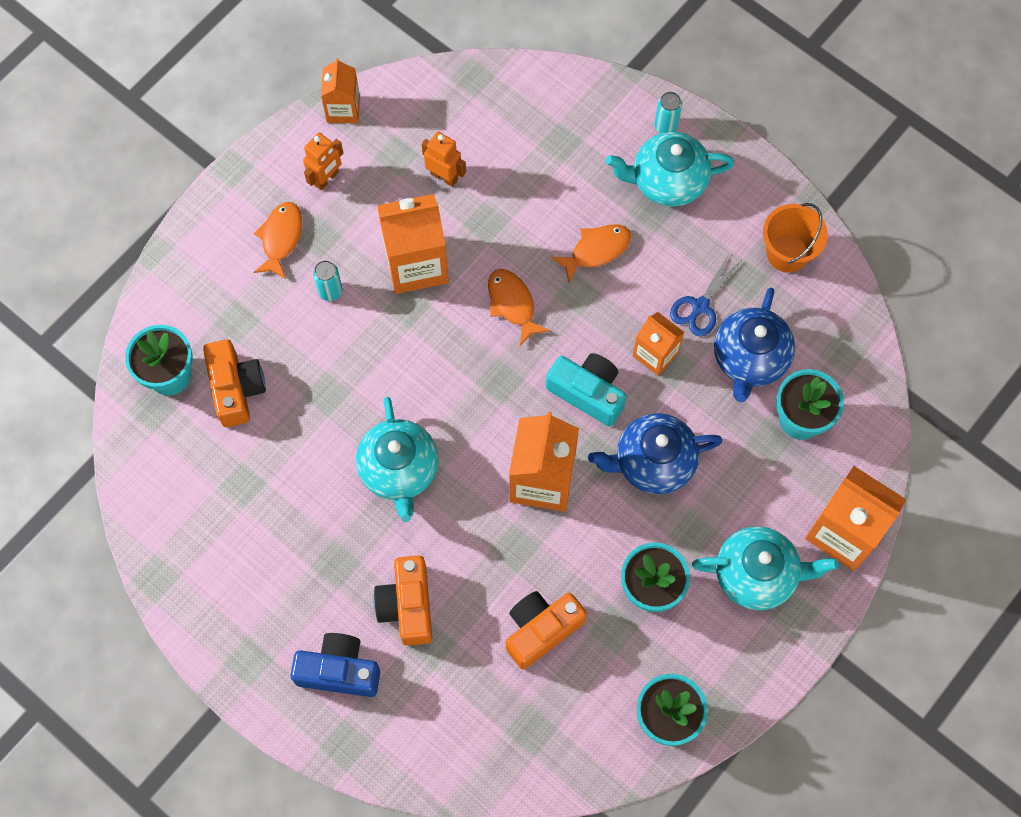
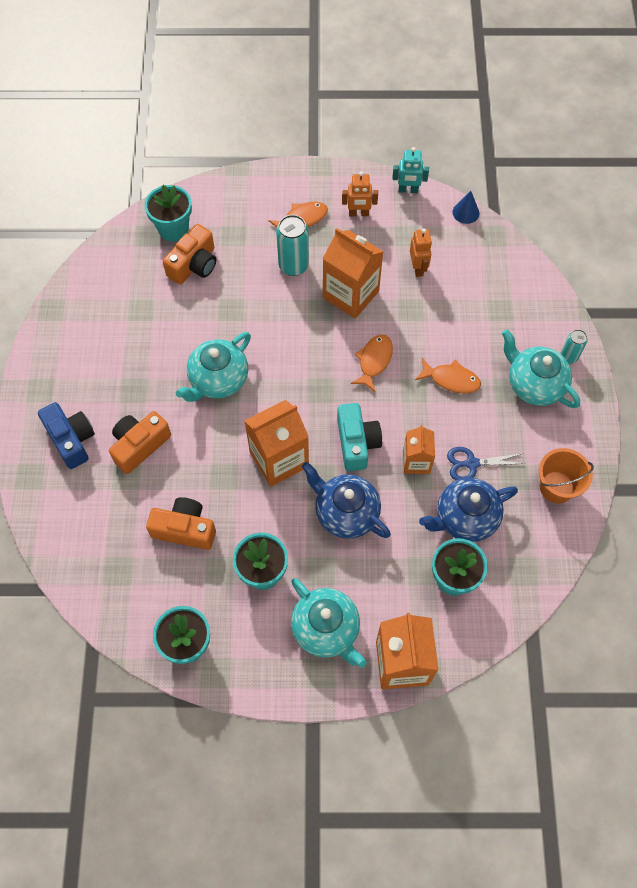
camera: 50 degrees right, 5 degrees down
(330, 291) = (293, 265): turquoise can -> turquoise can, size x1.69
(343, 109) = (408, 190): orange carton -> turquoise robot
(421, 79) = (465, 212): none -> blue cone

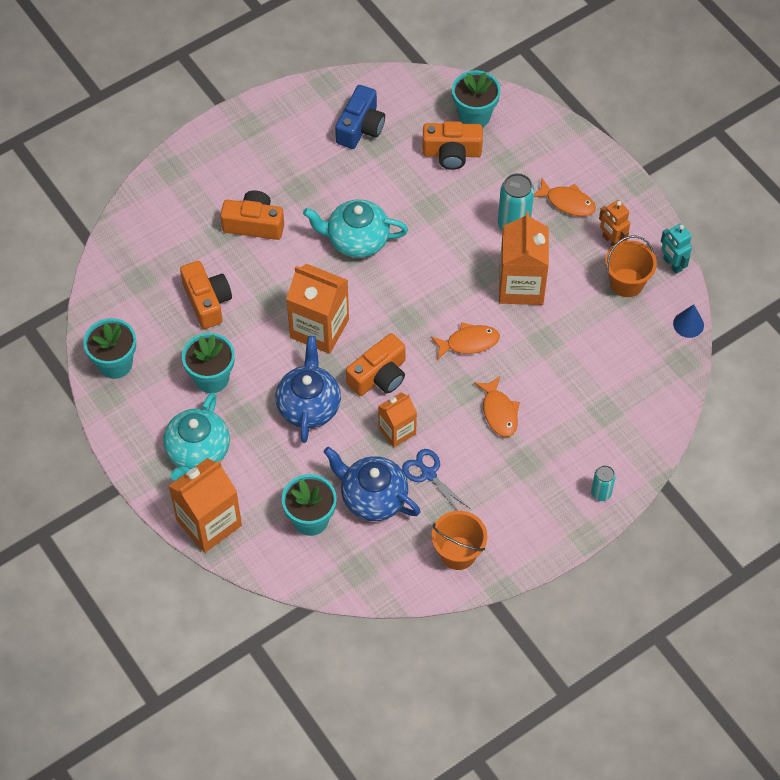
camera: 55 degrees right, 5 degrees down
(71, 439) = (223, 175): blue camera -> blue camera (360, 127)
(357, 443) = (379, 376): turquoise camera -> orange camera
(401, 227) = (626, 282): none -> orange bucket
(418, 268) = (593, 321): orange robot -> none
(534, 384) = (548, 480): turquoise teapot -> none

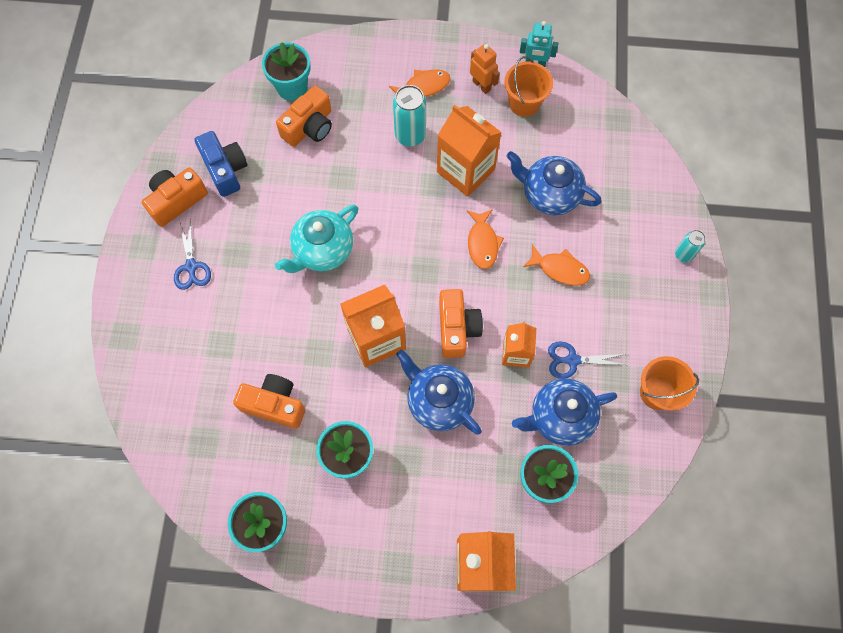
camera: 50 degrees left, 10 degrees up
(197, 452) = (408, 522): turquoise teapot -> none
(254, 224) = (237, 313): orange camera -> orange camera (176, 201)
(262, 168) = (191, 267): none -> blue scissors
(469, 342) = (482, 243): orange fish -> orange fish turned 150 degrees clockwise
(559, 359) = (549, 194): none -> blue teapot
(611, 241) = (482, 85): orange robot -> orange robot turned 135 degrees counterclockwise
(688, 324) = (592, 92): blue cone -> none

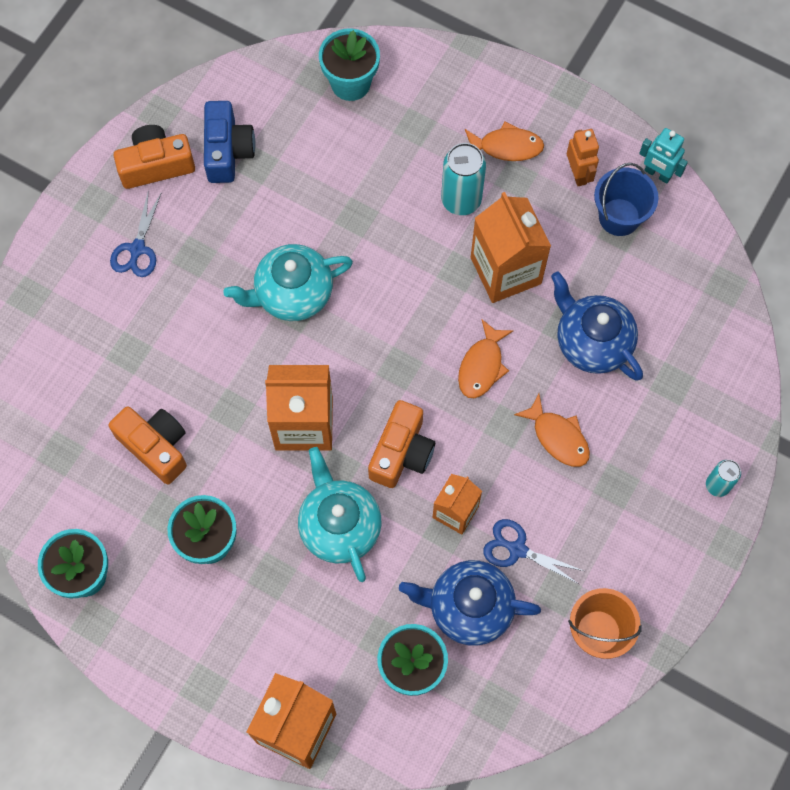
camera: 25 degrees right, 0 degrees up
(309, 127) = (348, 140): orange camera -> none
(438, 401) = (339, 526): blue teapot -> turquoise teapot
(524, 103) = (619, 217): orange bucket -> blue bucket

